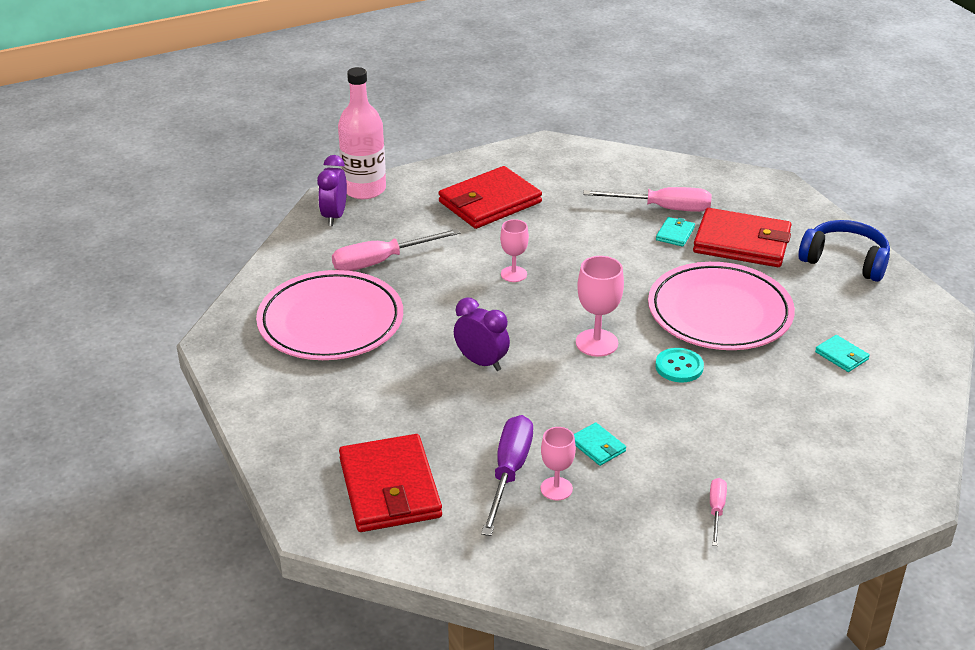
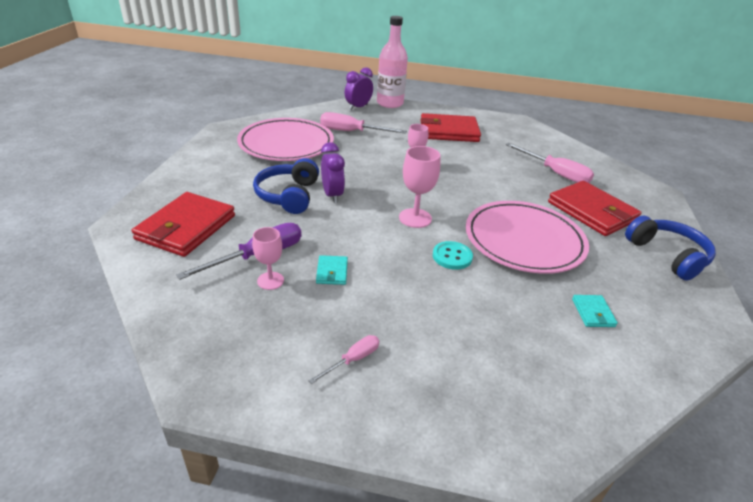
camera: 35 degrees right, 0 degrees up
(436, 389) = (288, 195): none -> blue headphones
(675, 234) = (547, 188): turquoise wallet -> none

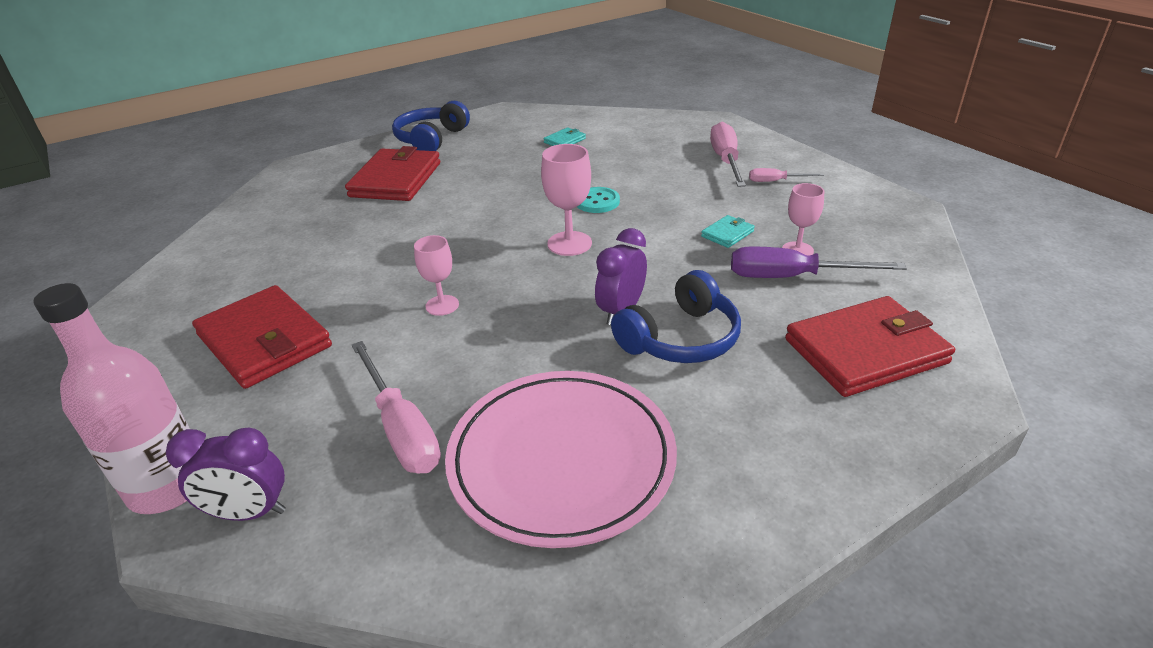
camera: 130 degrees left, 0 degrees up
(524, 241) = (511, 187): pink plate -> none
(555, 173) = (321, 220): pink screwdriver -> pink screwdriver (726, 160)

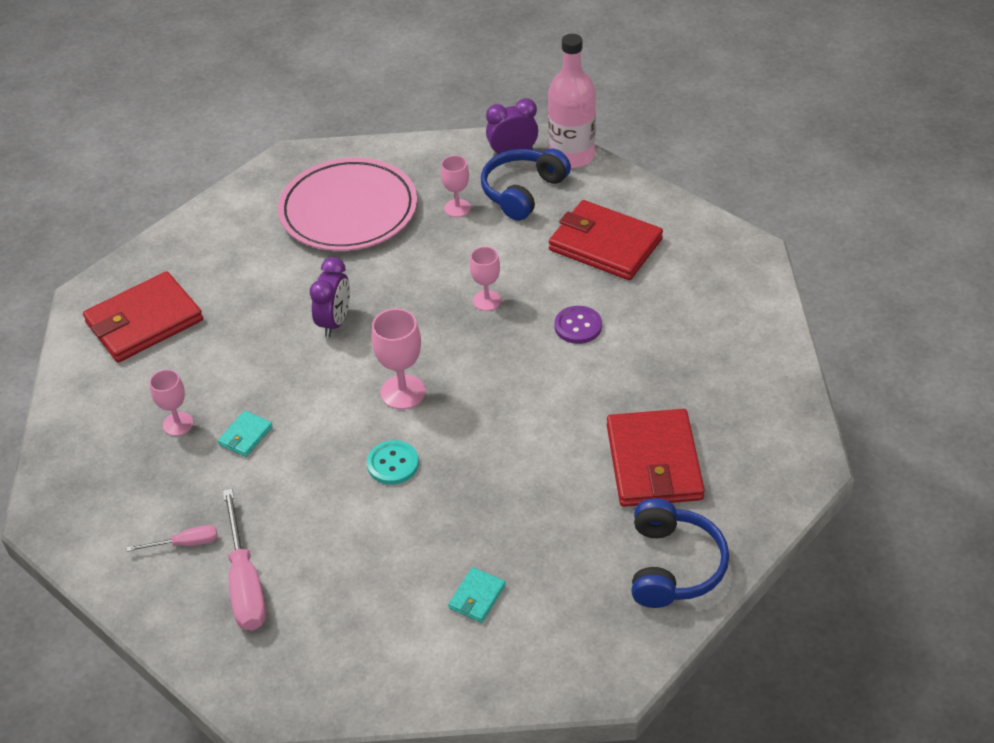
camera: 165 degrees right, 10 degrees up
(370, 268) = (578, 326): none -> purple button
(401, 428) = (457, 208): pink screwdriver -> pink goblet
(680, 338) = (283, 306): blue headphones -> blue headphones (522, 192)
(792, 277) = (188, 387): purple screwdriver -> none

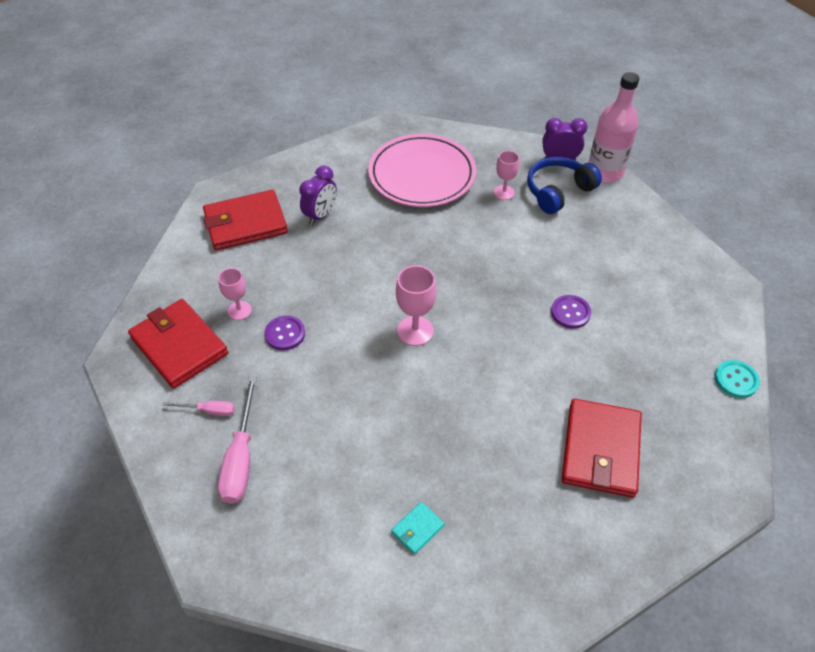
camera: 15 degrees right, 5 degrees up
(245, 436) = (285, 334): turquoise wallet -> purple button
(335, 322) = (382, 260): purple clock -> purple clock (320, 215)
(393, 464) = (388, 389): turquoise button -> turquoise button (736, 380)
(486, 300) = (504, 272): pink goblet -> none
(605, 244) = (611, 250): red wallet -> red wallet (179, 345)
(673, 565) = (592, 552): blue headphones -> none

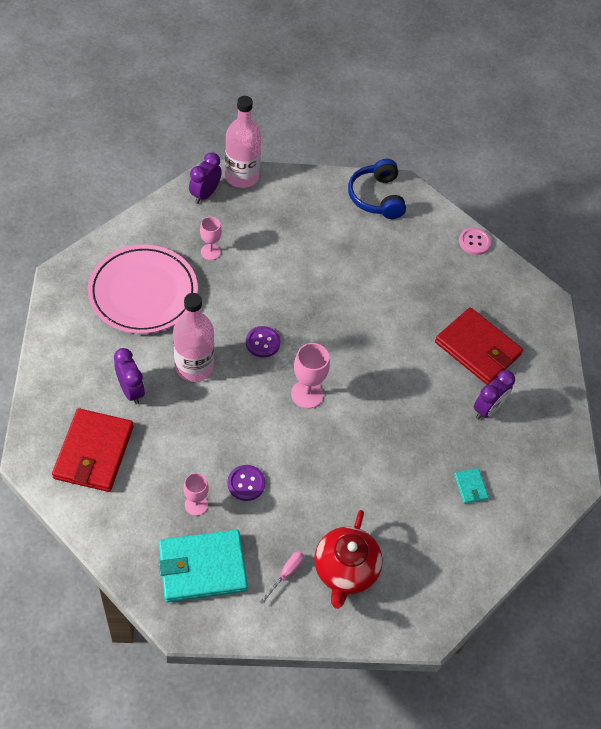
camera: 65 degrees left, 5 degrees up
(179, 345) = (202, 567): red wallet -> turquoise wallet
(241, 458) = (345, 570): pink screwdriver -> red teapot
(377, 240) = (194, 367): none -> pink bottle
(531, 498) = (487, 409): none -> purple clock
(558, 191) = (238, 218): blue headphones -> blue headphones (376, 197)
(570, 312) = (359, 290): purple button -> purple button (262, 342)
(736, 380) = (474, 242): turquoise button -> pink button

